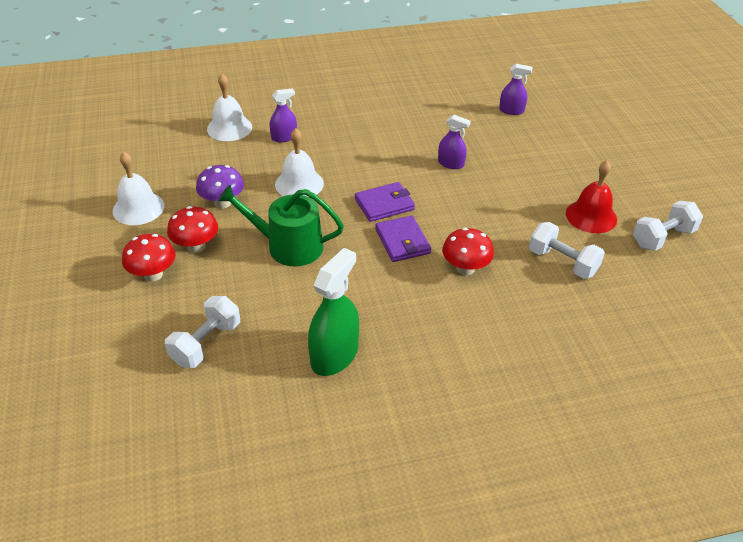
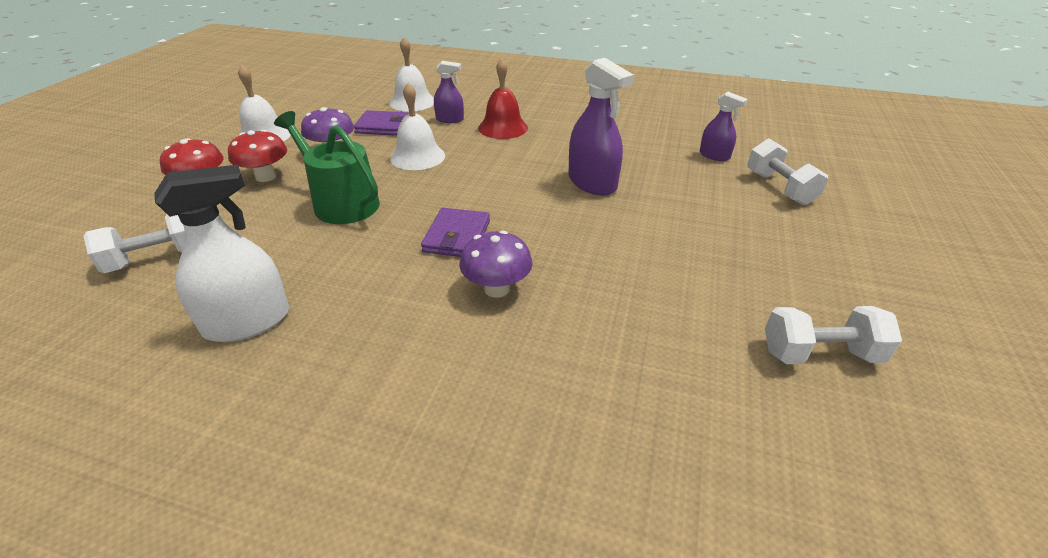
camera: 30 degrees right, 5 degrees down
(334, 355) = (247, 322): green spray bottle -> white spray bottle
(384, 204) = (478, 197): purple wallet -> purple wallet (384, 126)
(451, 163) = (592, 183): purple spray bottle -> purple spray bottle, size x1.74
(465, 268) = (496, 289): red mushroom -> purple mushroom
(562, 262) = (631, 329): white dumbbell -> white dumbbell (779, 188)
(591, 216) = (724, 289): red bell -> red bell (503, 127)

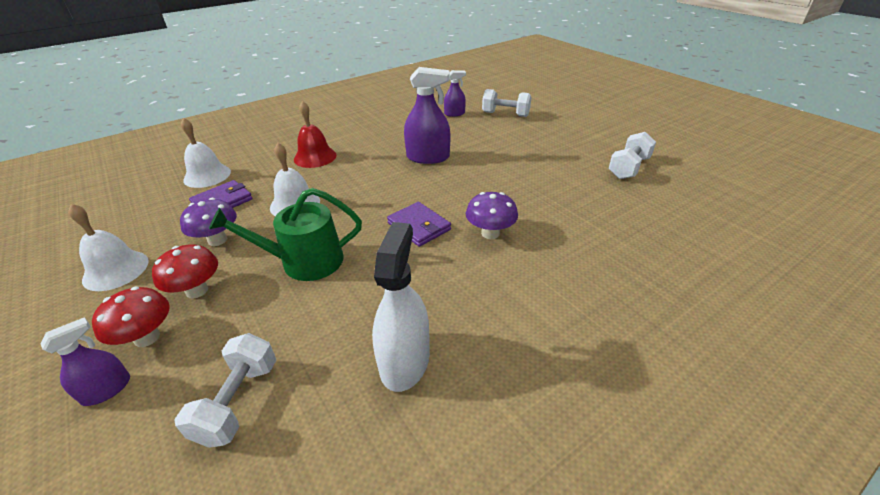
camera: 50 degrees left, 0 degrees up
(450, 119) = (265, 171): purple spray bottle -> purple spray bottle (106, 390)

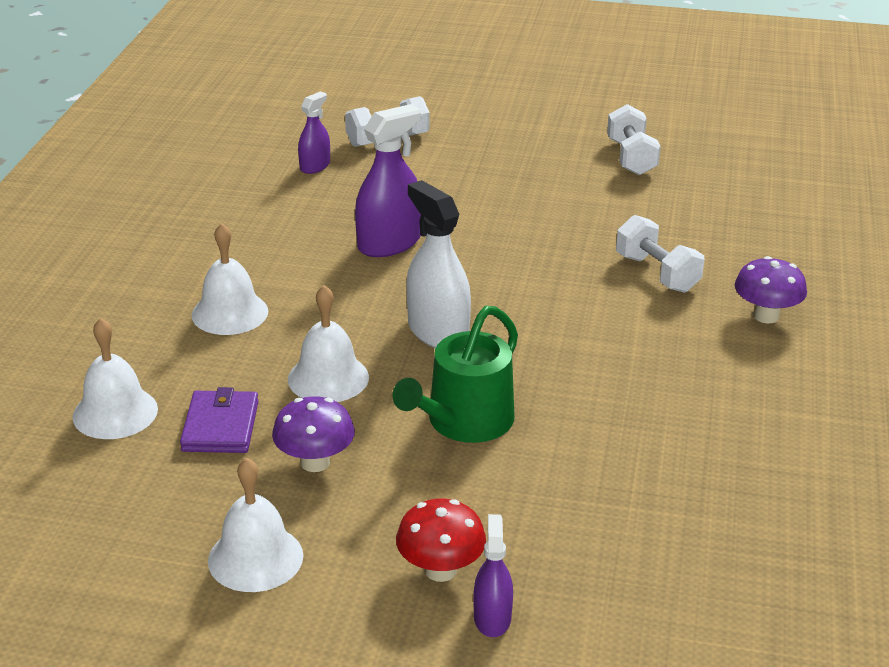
camera: 45 degrees left, 5 degrees down
(197, 290) = (403, 511): red mushroom -> none
(238, 401) = (623, 543): white dumbbell -> white dumbbell (657, 273)
(315, 157) = (230, 313): red bell -> white bell
(404, 361) = (701, 435): white spray bottle -> white spray bottle (438, 332)
(419, 226) = (520, 325): purple wallet -> none
(490, 233) = (602, 294): purple mushroom -> purple mushroom (766, 316)

